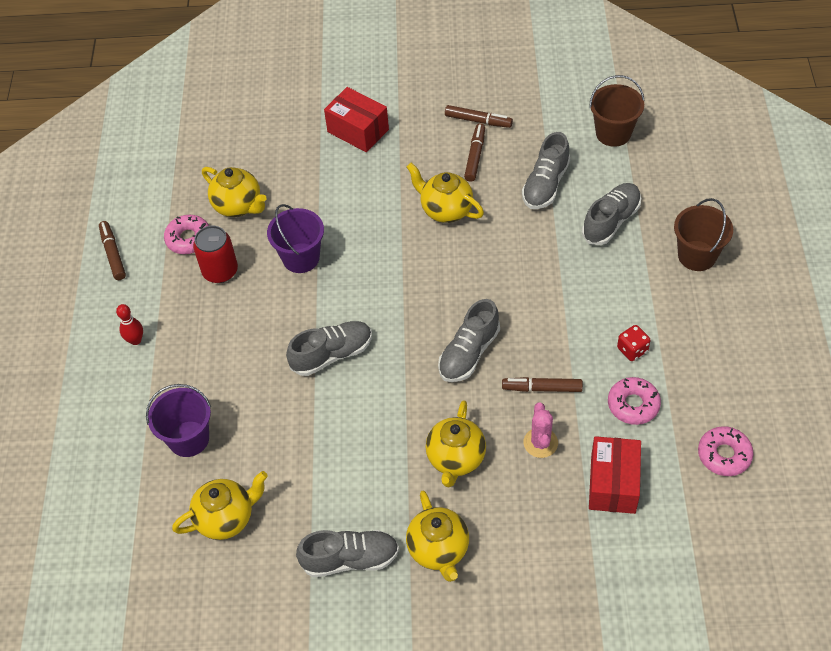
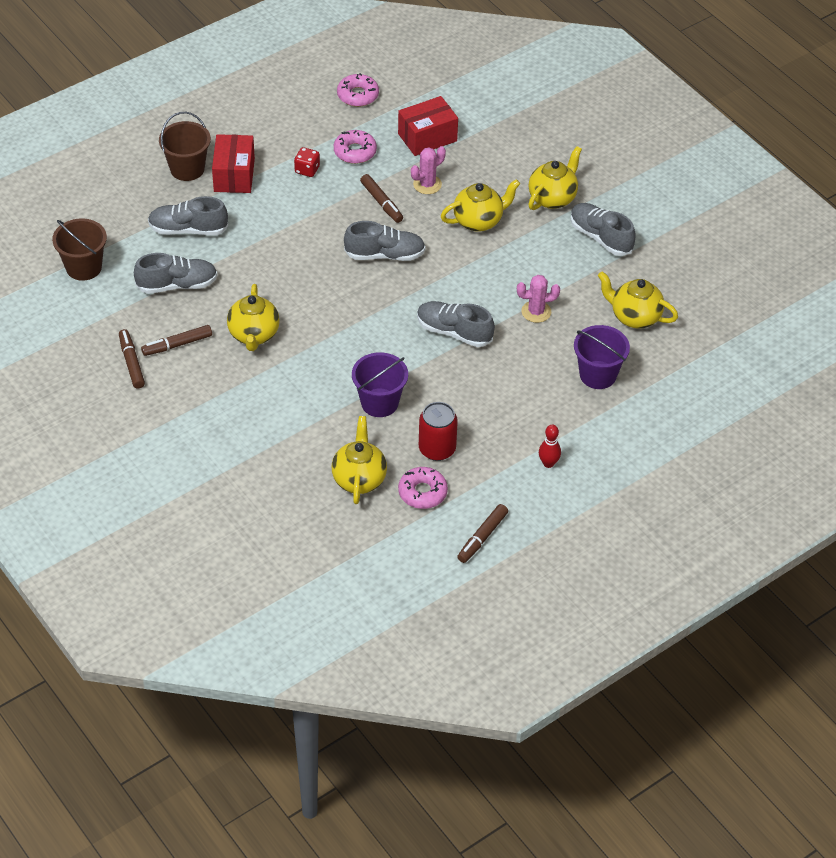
camera: 130 degrees left, 5 degrees down
(302, 436) = (536, 312): none -> pink cactus
(358, 131) = (205, 442): red box -> red box (234, 175)

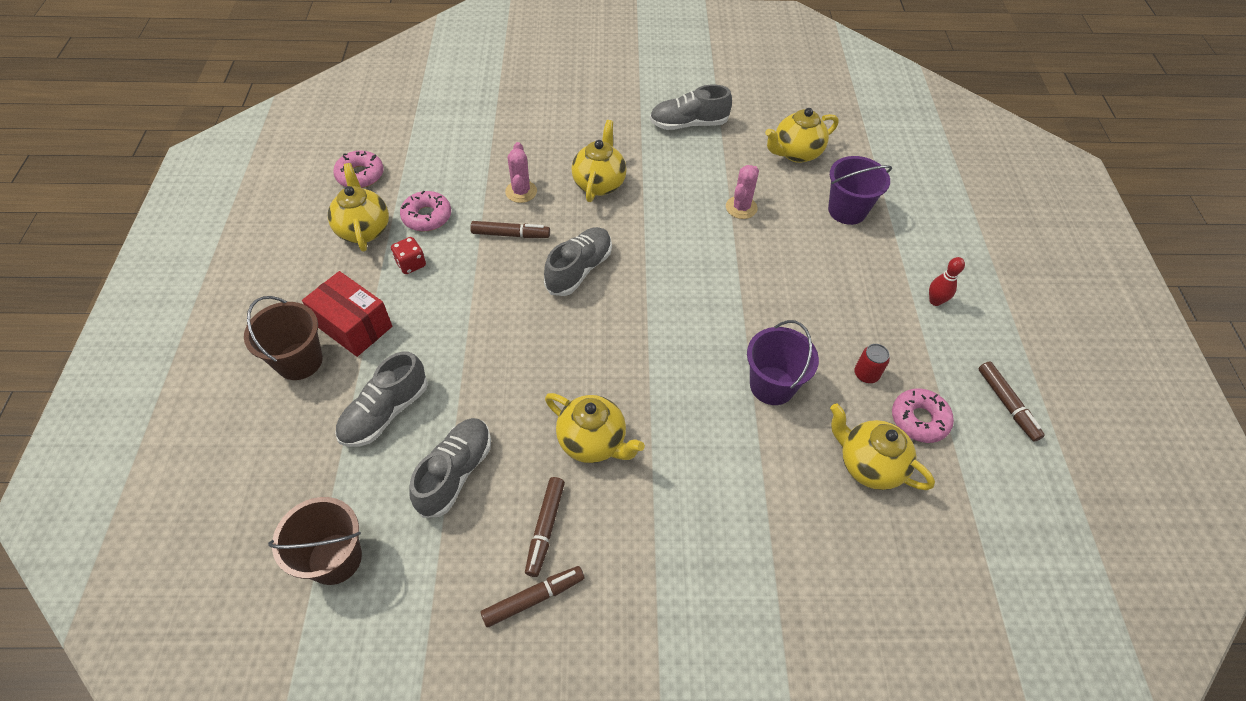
camera: 55 degrees left, 5 degrees up
(131, 363) = (533, 598): brown marker -> brown marker turned 135 degrees clockwise
(427, 137) = (465, 160): red box -> none
(437, 449) = (866, 374): red can -> red can, size x0.59
(454, 332) = (721, 276): grey shoe -> none
(552, 198) = (617, 126): yellow teapot -> yellow teapot (364, 230)

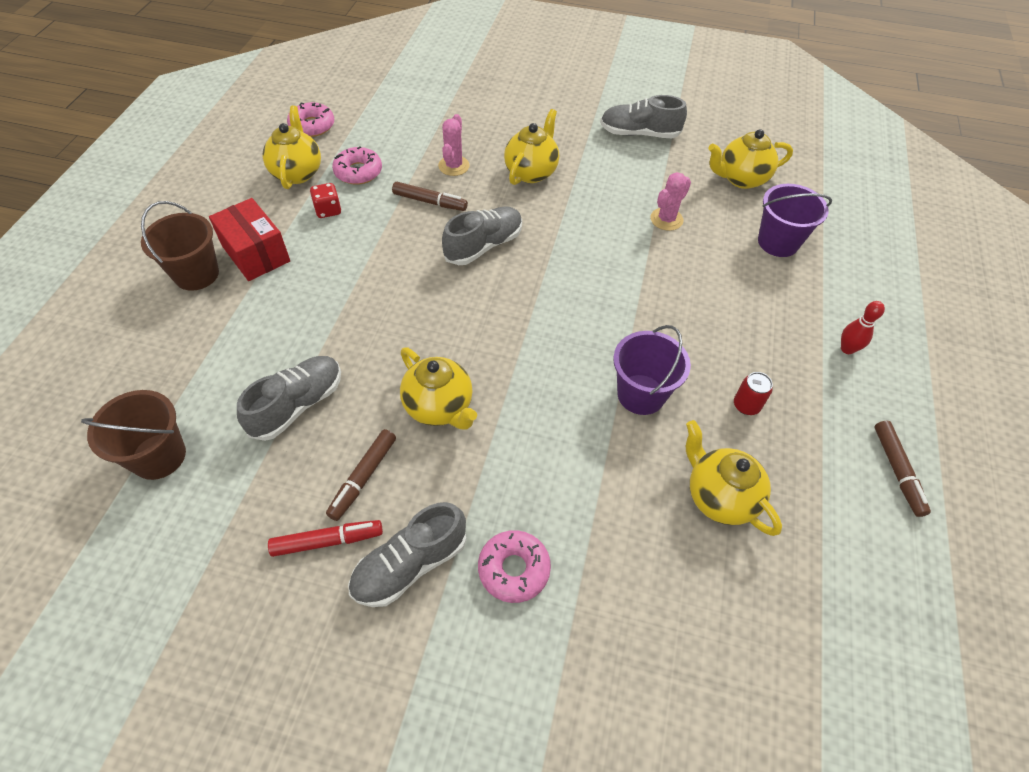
camera: 15 degrees right, 0 degrees up
(385, 412) = (254, 336): grey shoe -> grey shoe (410, 564)
(533, 598) = (327, 541): brown marker -> red marker
(919, 419) = (791, 464): pink donut -> pink donut (514, 569)

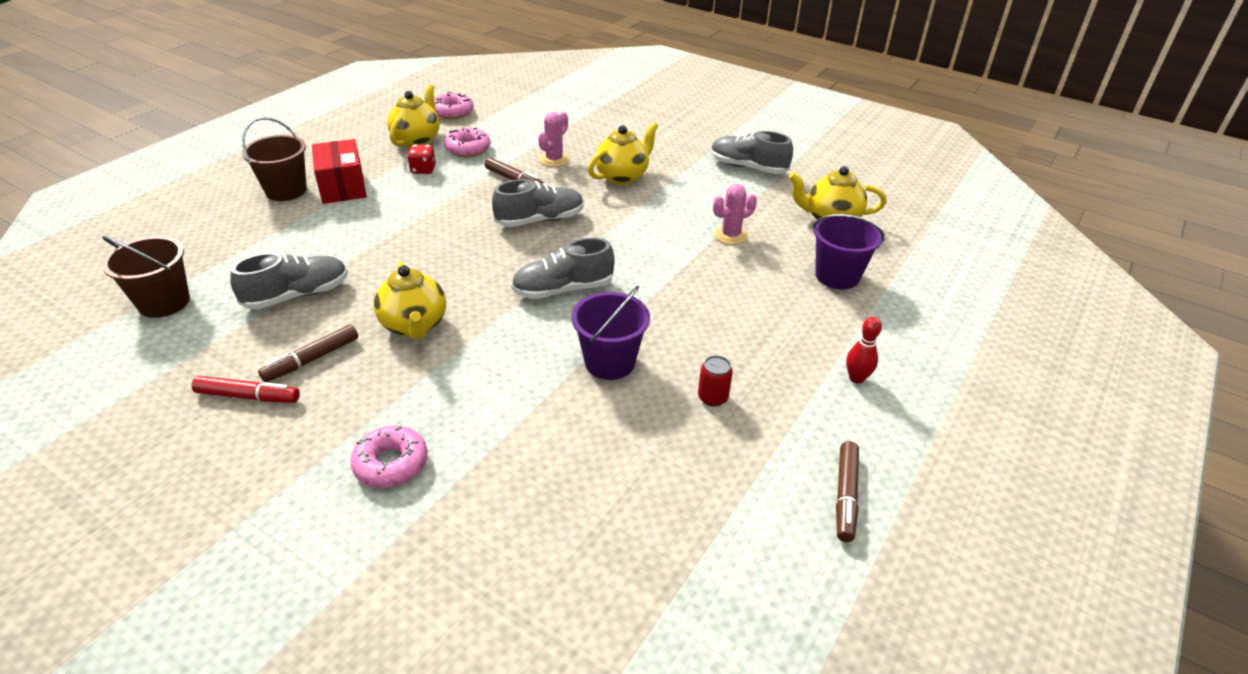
camera: 20 degrees right, 15 degrees down
(410, 564) = (303, 433): grey shoe -> grey shoe (563, 289)
(719, 497) = (632, 464): yellow teapot -> none

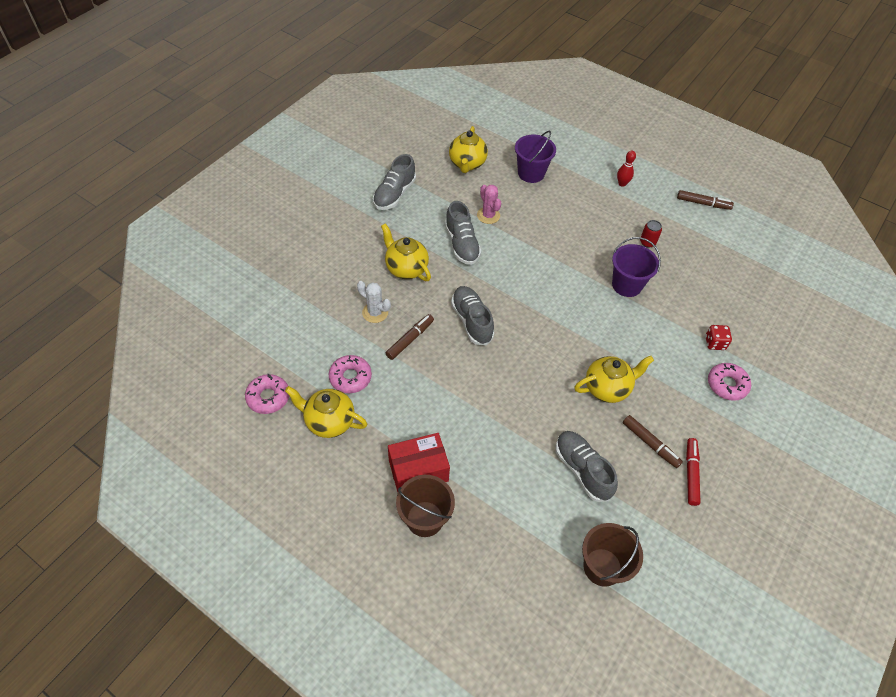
camera: 90 degrees left, 15 degrees up
(423, 170) = (388, 409): red dice -> red dice (715, 343)
(554, 159) = (375, 312): pink cactus -> white cactus
(563, 289) = (558, 307): grey shoe -> grey shoe (461, 244)

